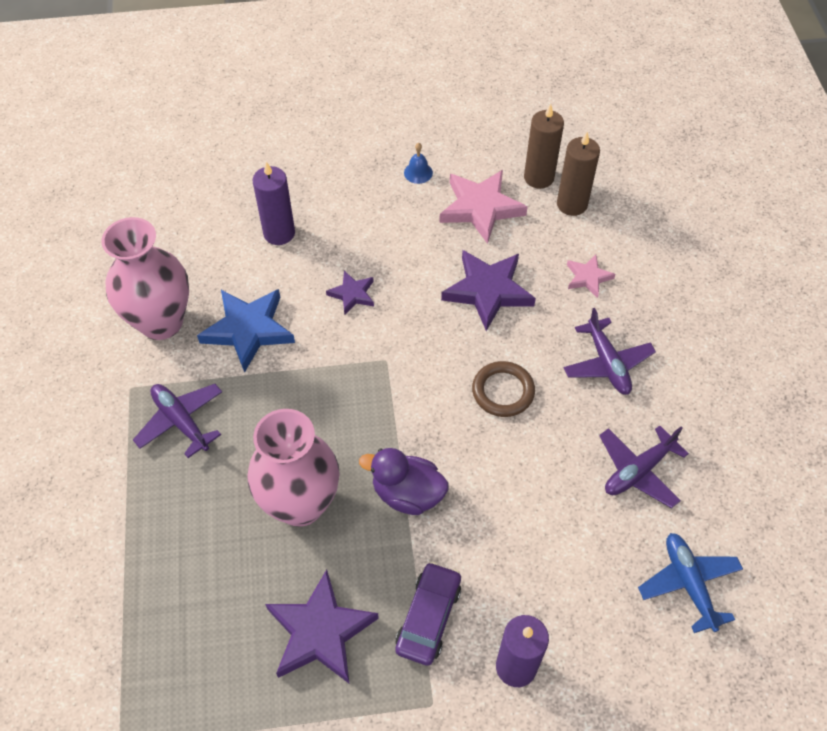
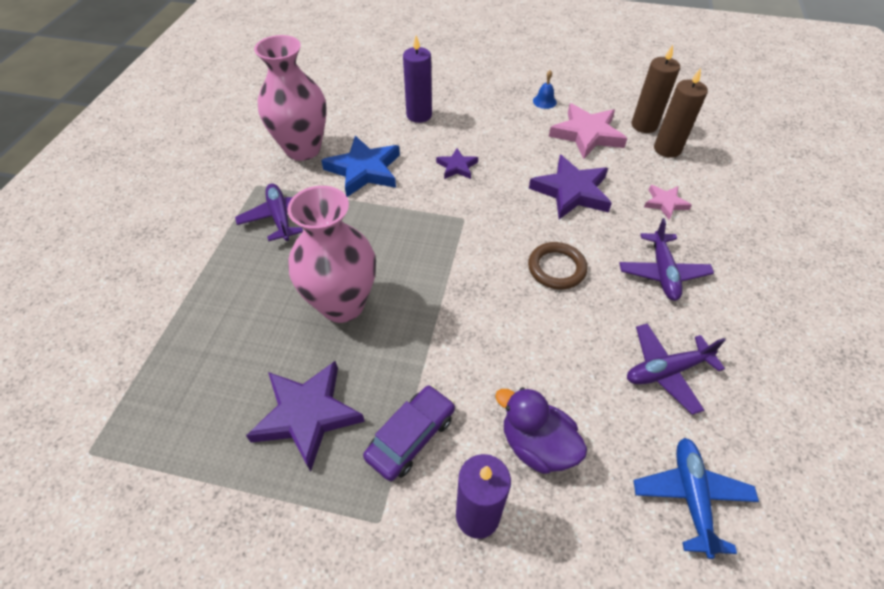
camera: 20 degrees right, 5 degrees down
(407, 494) = (437, 324): purple duck -> purple duck (537, 445)

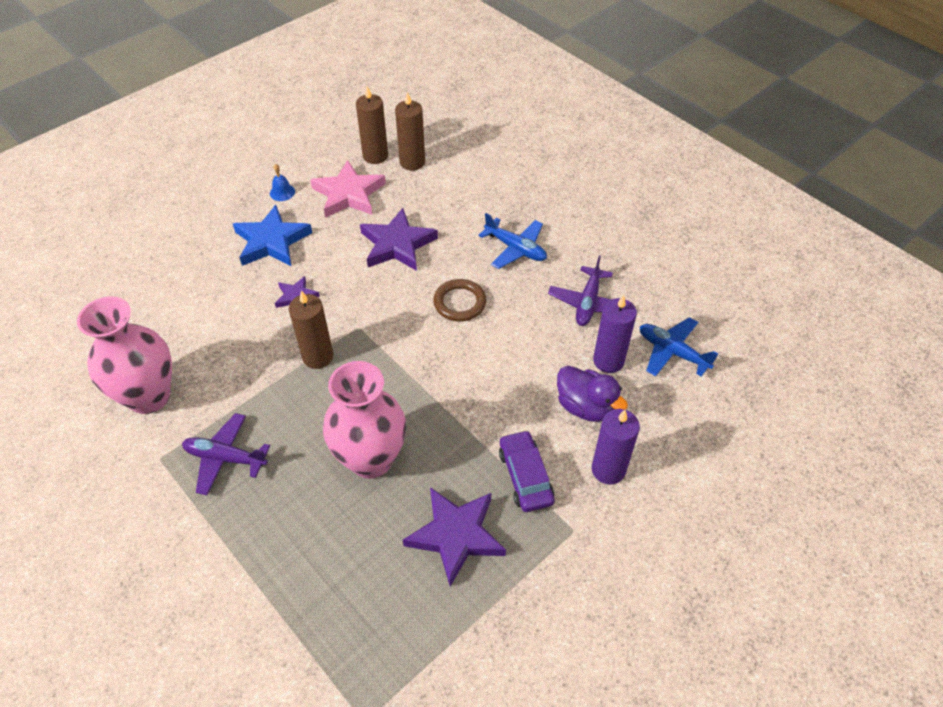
camera: 55 degrees left, 0 degrees up
(364, 170) = (230, 363): blue star -> blue star (271, 241)
(413, 212) = (318, 356): none -> brown candle
(419, 115) = (202, 284): purple candle -> purple candle (608, 361)
(537, 445) = (585, 407): purple duck -> purple duck turned 120 degrees counterclockwise
(662, 272) = (515, 248): purple plane -> blue plane
(665, 203) = (460, 202): pink star -> none

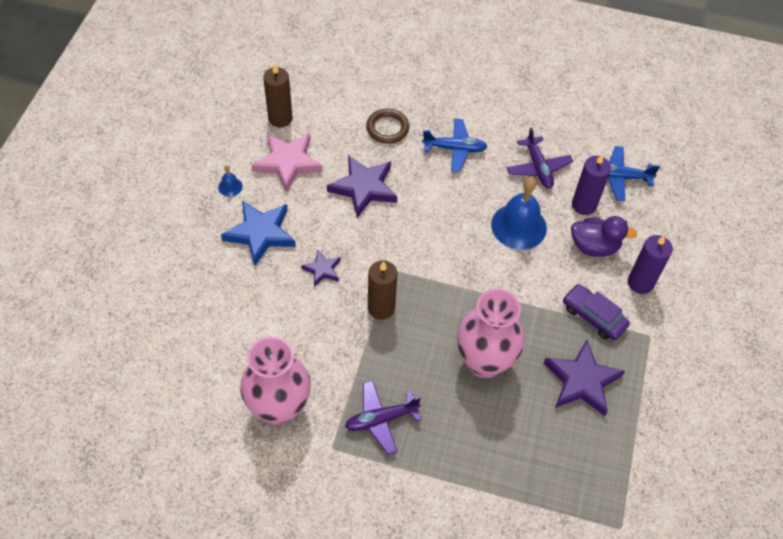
camera: 35 degrees left, 5 degrees up
(412, 162) = (315, 111): brown candle -> none
(459, 303) = (449, 212): brown ring -> brown ring (387, 128)
(520, 348) = (519, 226): none -> blue bell

